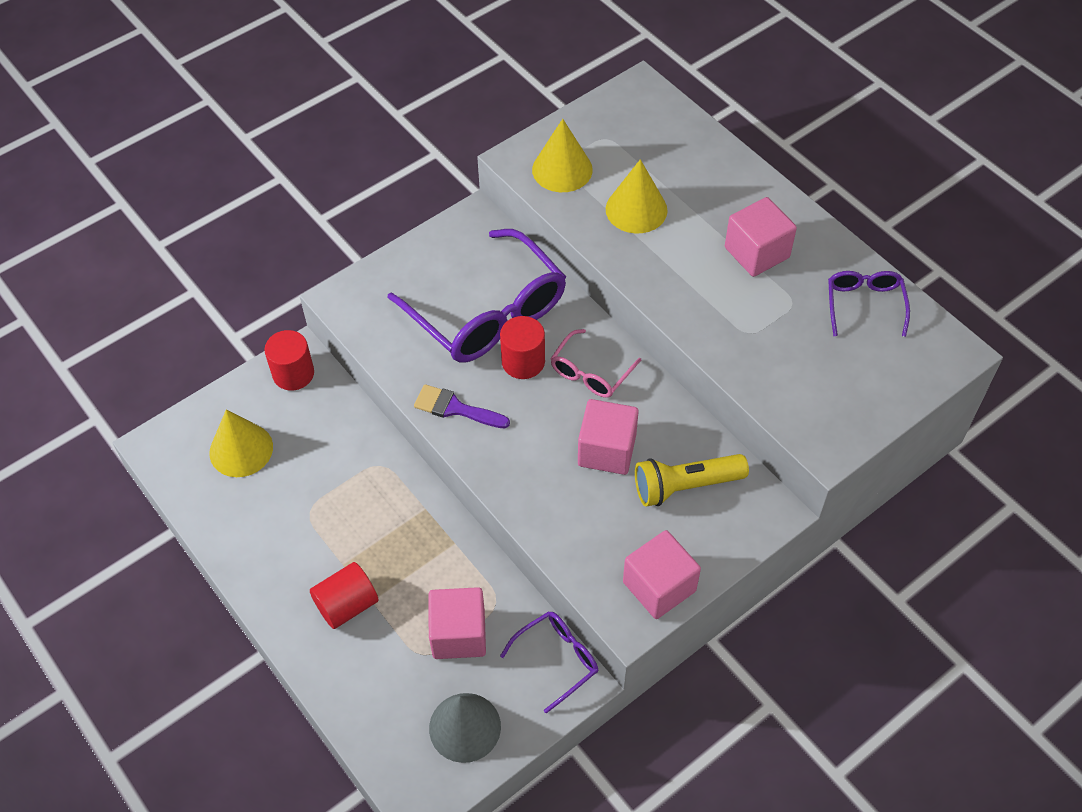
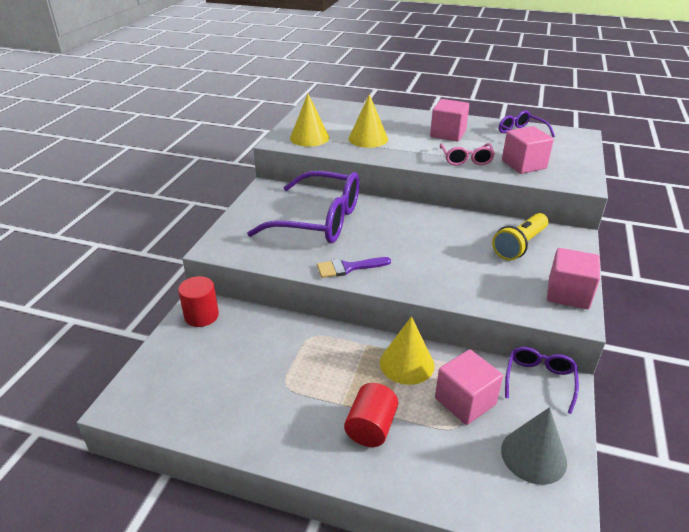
camera: 35 degrees left, 20 degrees down
(241, 449) = (198, 374): yellow cone -> yellow cone (407, 363)
(523, 362) = (365, 232): red cylinder -> none
(590, 373) = (408, 222): pink glasses -> pink glasses (466, 160)
(607, 450) = (459, 249): pink cube -> pink cube (523, 164)

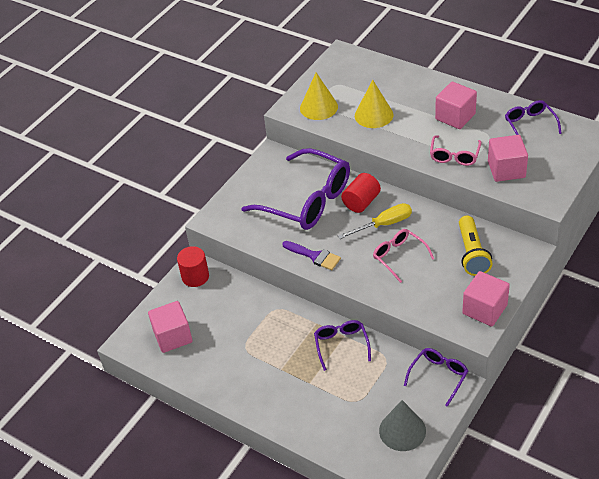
camera: 20 degrees right, 10 degrees up
(348, 268) = (314, 256): purple brush -> purple brush turned 150 degrees counterclockwise
(371, 427) = (295, 390): red cylinder -> red cylinder (361, 202)
(407, 363) = (341, 345): yellow cone -> purple glasses
(412, 231) = (384, 224): none -> yellow screwdriver
(444, 257) = (399, 256): none -> pink glasses
(465, 401) = (372, 383): pink cube -> pink cube (173, 336)
(519, 245) = (472, 254): yellow flashlight -> yellow flashlight turned 60 degrees counterclockwise

